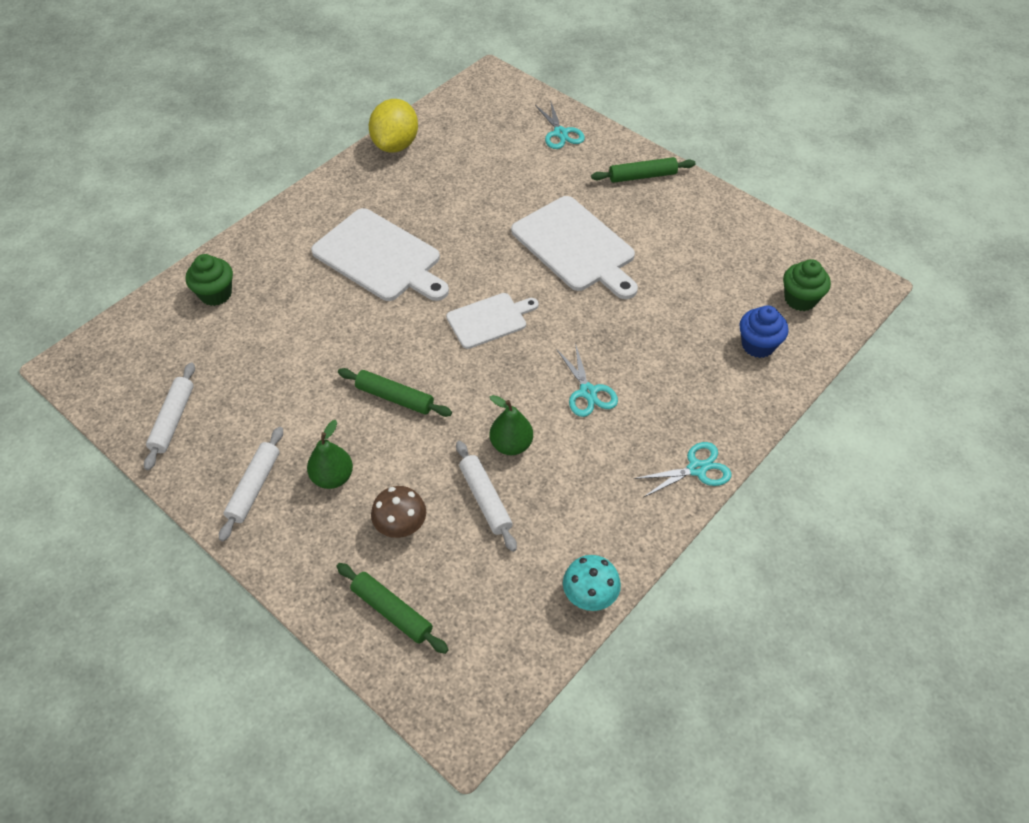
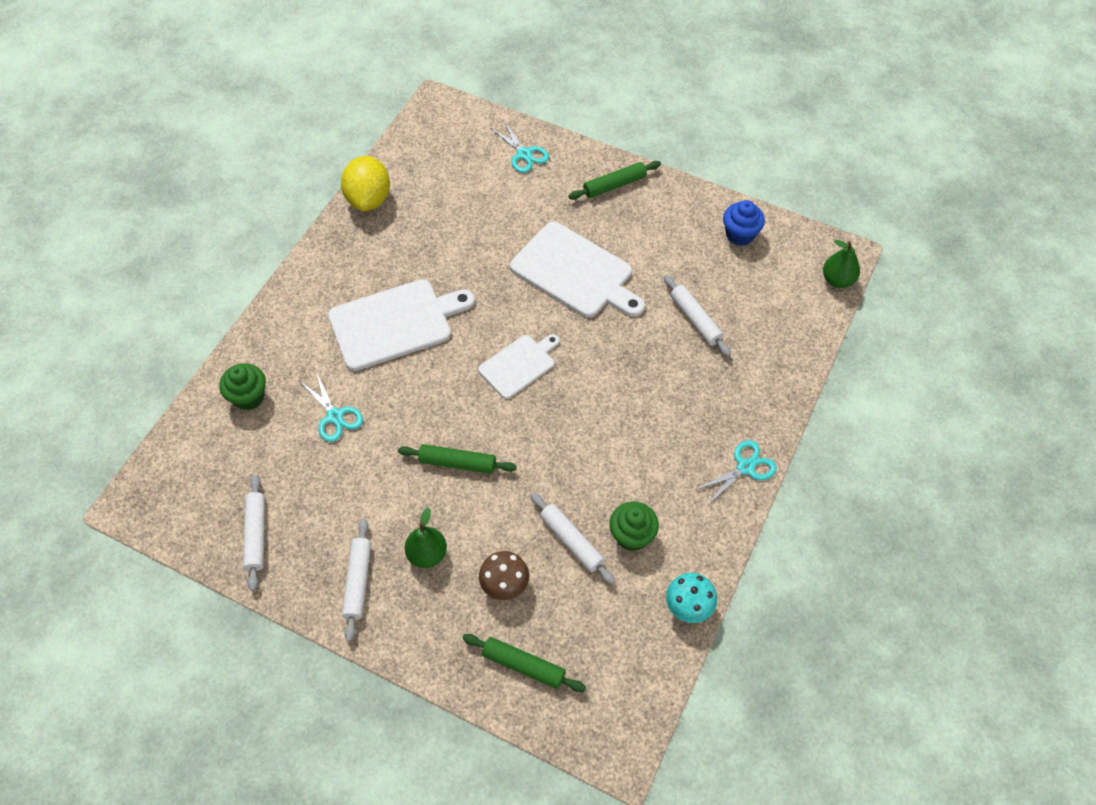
camera: 15 degrees left, 5 degrees up
(380, 257) = (395, 323): white cutting board -> white cutting board turned 45 degrees counterclockwise
(511, 445) = (577, 483): green pear -> green pear (837, 280)
(588, 392) = (630, 416): turquoise scissors -> turquoise scissors (335, 416)
(687, 314) = (695, 319): none -> white rolling pin
(758, 345) = (765, 336): blue cupcake -> blue cupcake (740, 234)
(800, 299) = (790, 282): green cupcake -> green cupcake (632, 535)

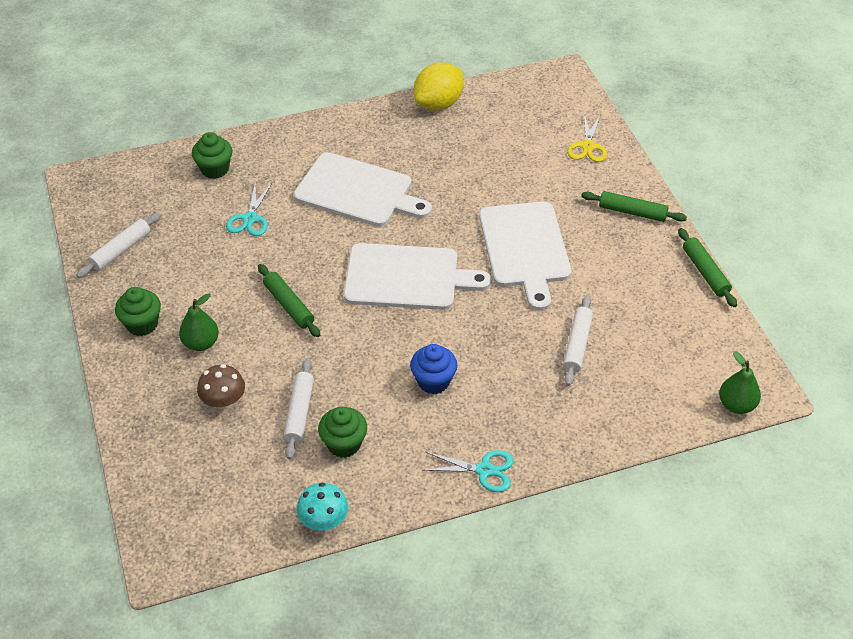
camera: 45 degrees right, 10 degrees down
(358, 581) = (142, 324): white rolling pin -> green cupcake
(519, 365) = (407, 277): white cutting board -> white cutting board, size x1.69
(523, 665) = (173, 458): green rolling pin -> green rolling pin (705, 272)
(524, 154) = (588, 146): turquoise scissors -> yellow scissors
(740, 234) = (692, 314): blue cupcake -> blue cupcake (433, 381)

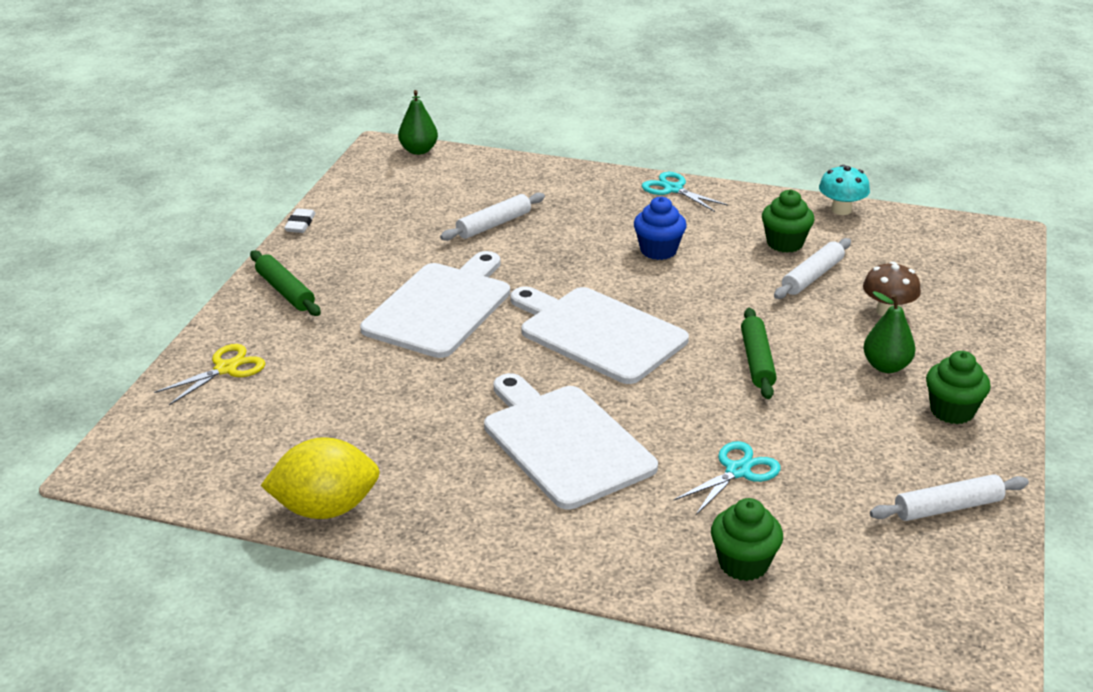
camera: 145 degrees left, 15 degrees down
(705, 272) = (300, 224): green rolling pin -> white eraser

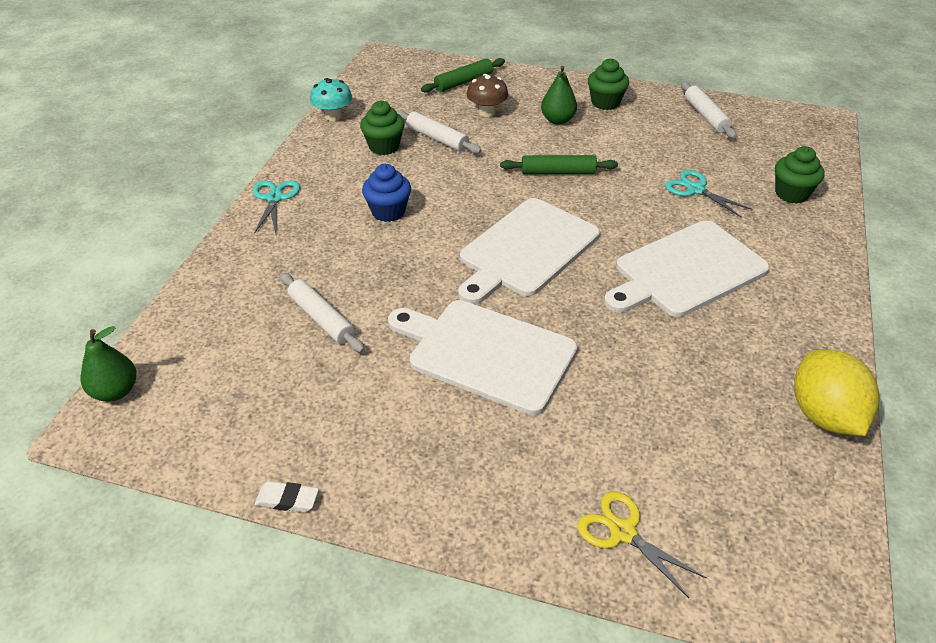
camera: 90 degrees left, 10 degrees up
(285, 291) = (454, 495): green rolling pin -> green rolling pin (464, 82)
(673, 189) = (274, 198): turquoise scissors -> turquoise scissors turned 135 degrees clockwise

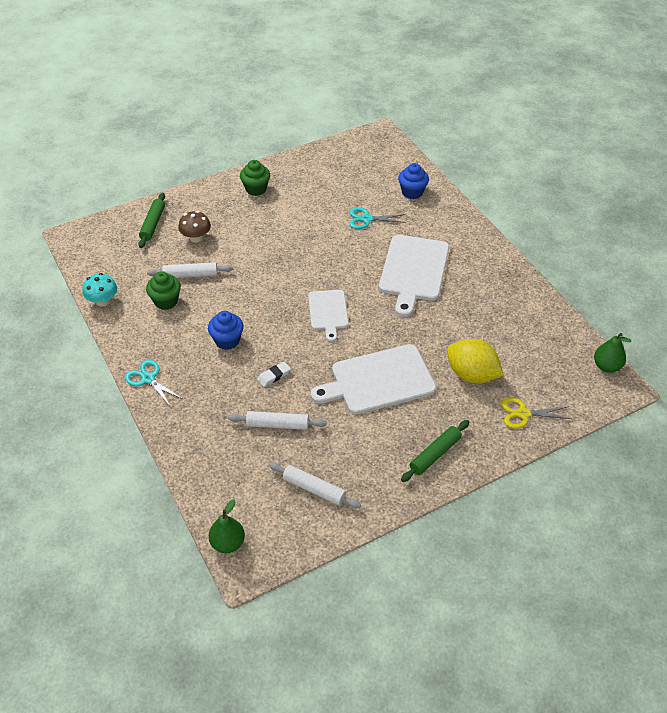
camera: 45 degrees left, 5 degrees up
(287, 499) = (383, 515): white eraser -> white eraser (274, 376)
(526, 250) = (328, 312): white cutting board -> white cutting board, size x0.59
(557, 120) = (244, 218): green pear -> green pear (606, 366)
(558, 172) = (286, 253): green rolling pin -> green rolling pin (435, 454)
(705, 116) = (319, 166): white rolling pin -> white rolling pin (314, 489)
(791, 194) = (412, 192): green cupcake -> blue cupcake
(824, 415) = (539, 304): yellow lemon -> yellow lemon (471, 375)

